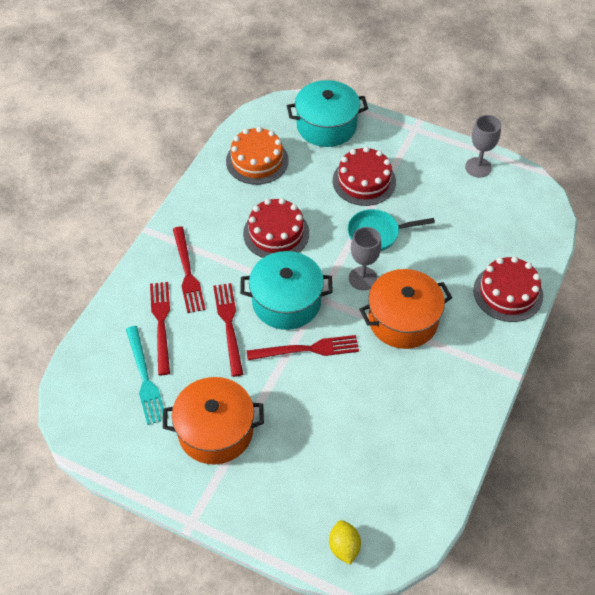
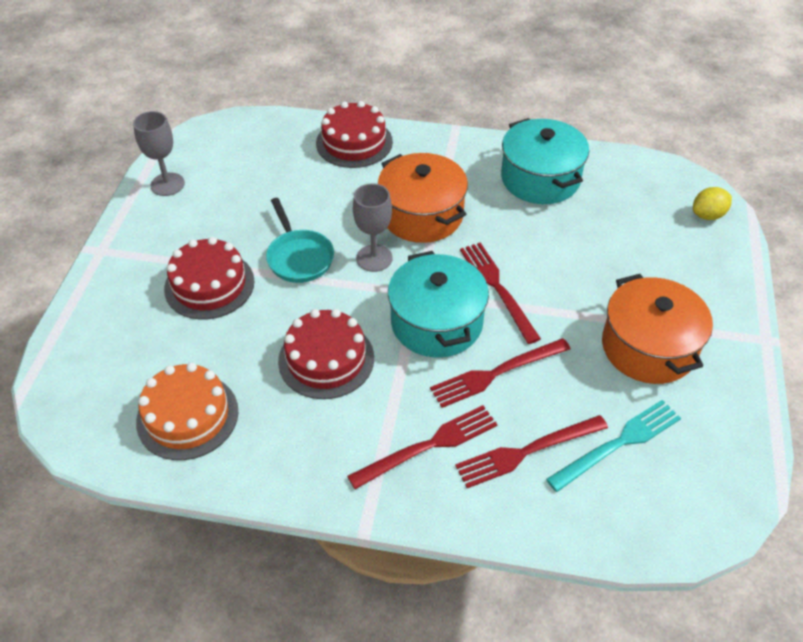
camera: 105 degrees left, 5 degrees down
(326, 126) = (102, 346): turquoise pot -> turquoise pot (540, 178)

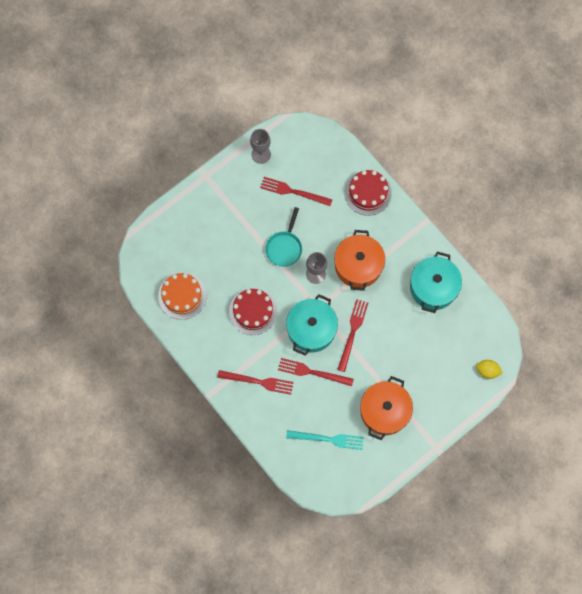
camera: 40 degrees right, 25 degrees up
(209, 285) = (236, 233): red cake -> none
(527, 451) = (292, 414): red fork -> red fork (293, 191)

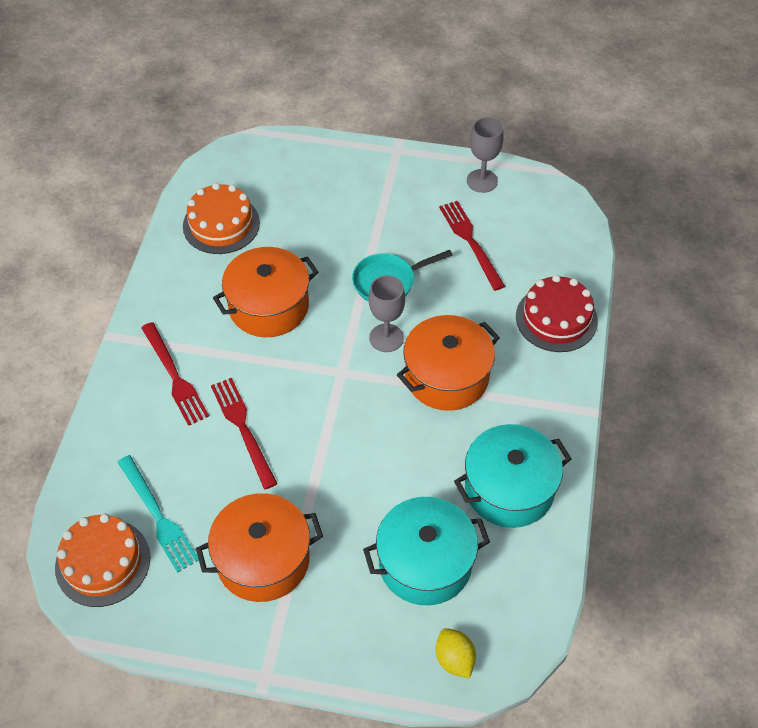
camera: 50 degrees right, 20 degrees down
(253, 311) = (269, 306): red cake -> orange pot
(311, 329) = (304, 385): turquoise pot -> turquoise pot (425, 563)
(332, 477) = (103, 562): none -> orange cake
(352, 333) = (344, 436): red fork -> none

